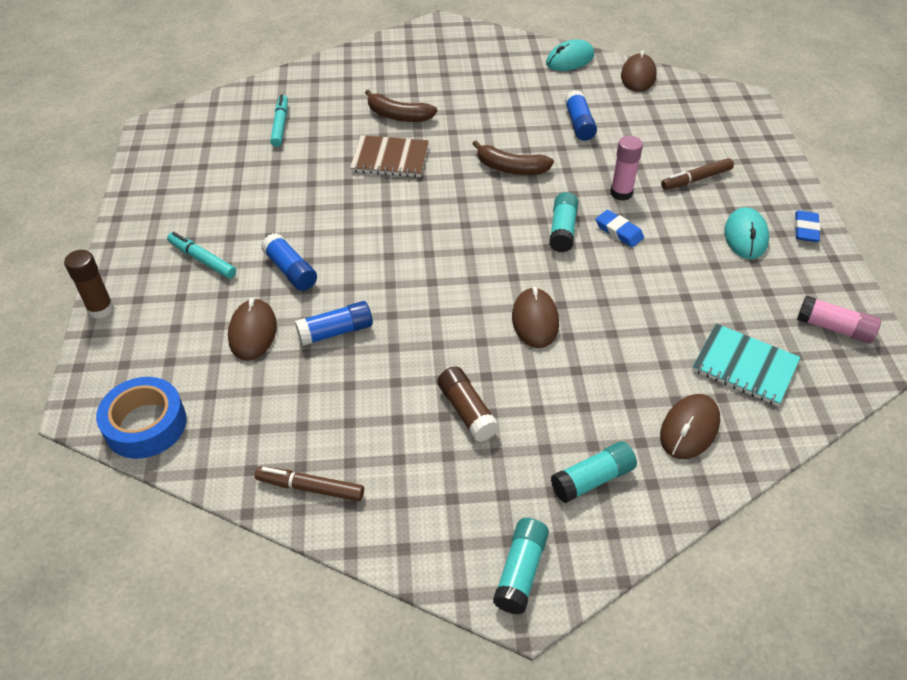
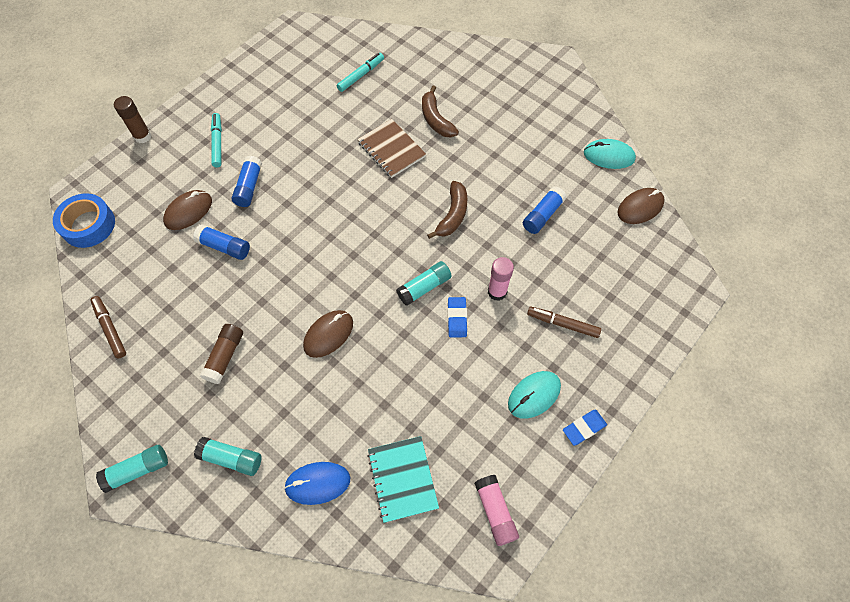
camera: 45 degrees right, 15 degrees up
(511, 168) = (453, 215): brown banana -> brown banana turned 135 degrees counterclockwise
(689, 429) = (317, 483): brown mouse -> blue mouse

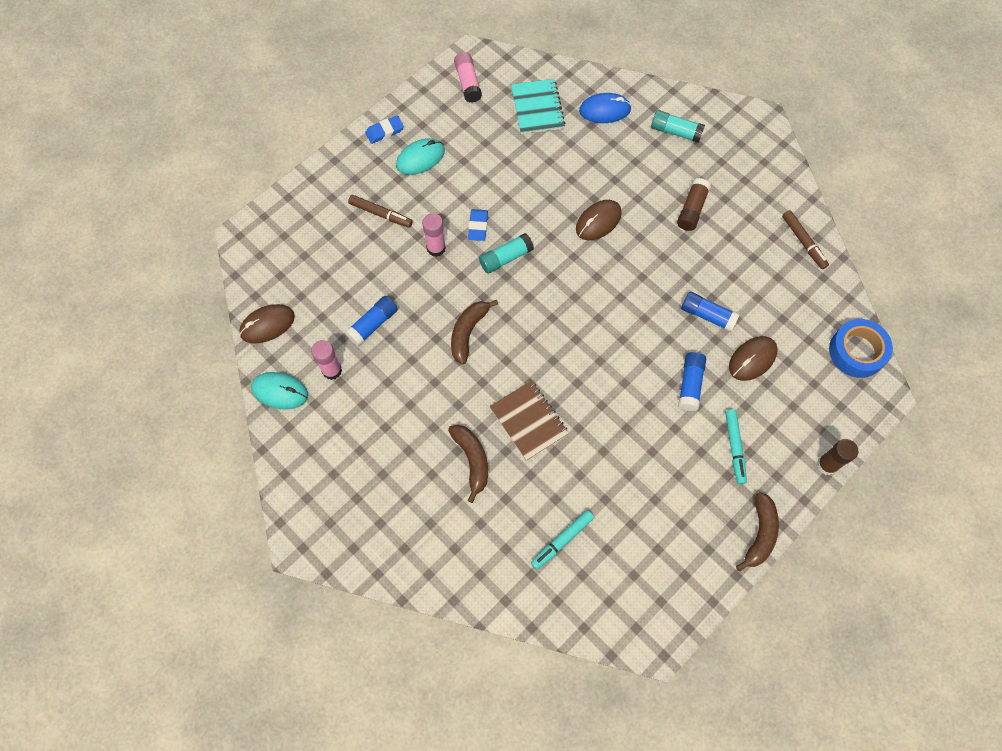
camera: 175 degrees left, 5 degrees up
(137, 470) = (750, 129): turquoise glue stick -> none
(208, 89) = (760, 534): none -> brown banana
(569, 175) = (332, 370): none -> pink glue stick

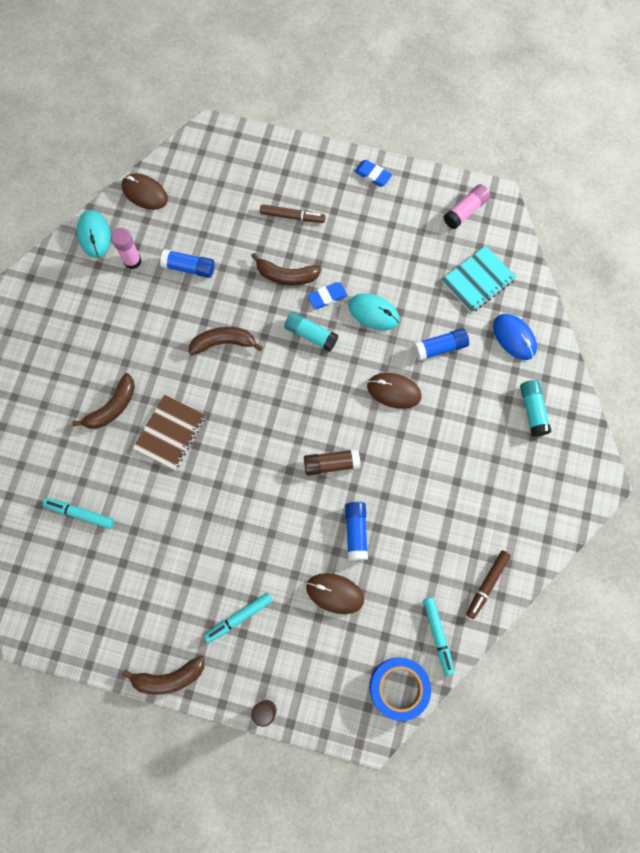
camera: 60 degrees right, 5 degrees up
(380, 214) = (292, 216): brown marker -> brown marker turned 75 degrees counterclockwise
(420, 158) = (364, 216): turquoise mouse -> turquoise mouse (373, 313)
(436, 248) = (286, 276): pink glue stick -> brown banana
(690, 384) = (278, 550): blue glue stick -> blue glue stick (440, 347)
(692, 209) = (457, 466): brown glue stick -> brown glue stick (331, 464)
(827, 300) = (437, 635): none -> turquoise marker

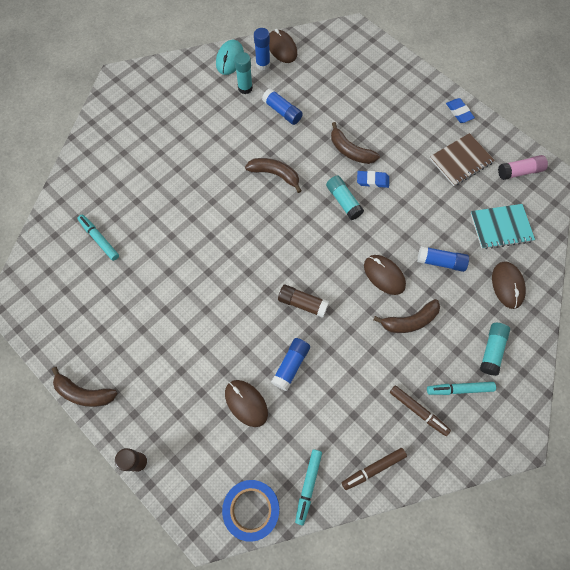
camera: 30 degrees right, 5 degrees down
(112, 407) = (168, 178): brown banana -> brown banana (410, 321)
(132, 261) = (245, 88): pink glue stick -> turquoise glue stick
(135, 223) = (263, 64): none -> blue glue stick
(170, 433) = (197, 217): brown notebook -> brown notebook (461, 161)
(239, 617) = (162, 379): turquoise marker -> turquoise marker (459, 389)
(292, 216) = (379, 112): brown marker -> brown marker (418, 411)
(373, 313) = (402, 210): turquoise mouse -> none
(514, 337) = (507, 285): blue mouse -> brown mouse

